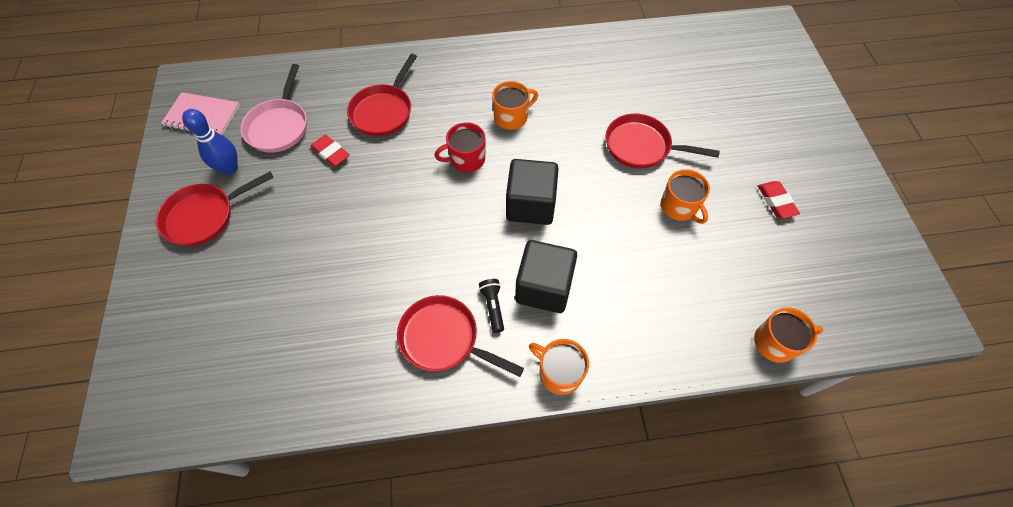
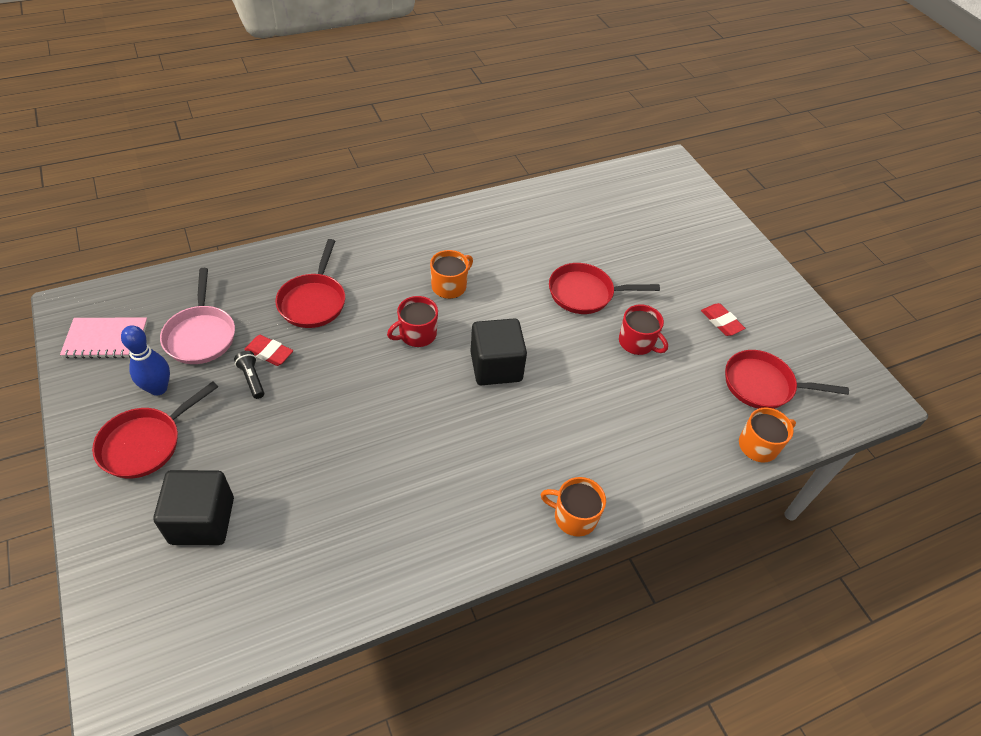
camera: 20 degrees left, 10 degrees down
(444, 339) = (451, 511): red pan -> red pan (763, 385)
(493, 307) = (490, 470): black flashlight -> black flashlight (252, 379)
(544, 287) = (534, 441): black cube -> black cube (202, 520)
(679, 207) = (637, 342): orange mug -> red mug

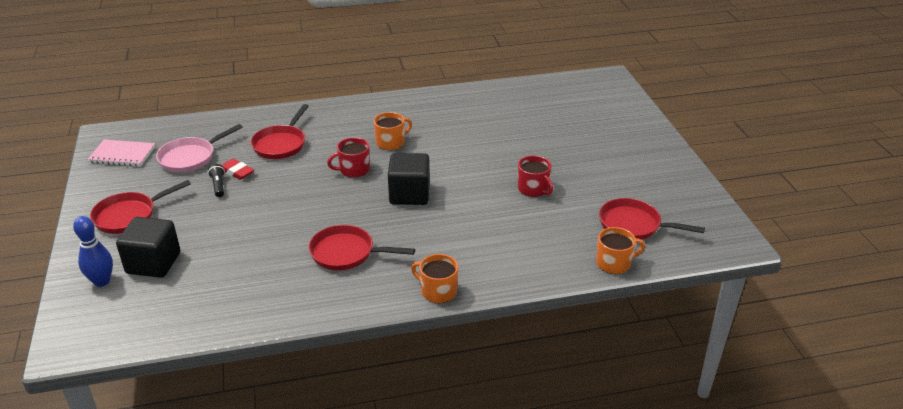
camera: 15 degrees right, 15 degrees down
(158, 388) = (149, 185): blue bowling pin -> blue bowling pin (102, 281)
(201, 335) = (190, 157): pink pan -> pink pan turned 45 degrees clockwise
(585, 293) = (501, 155): red pan -> red pan (346, 253)
(721, 322) = (613, 182): red eraser -> none

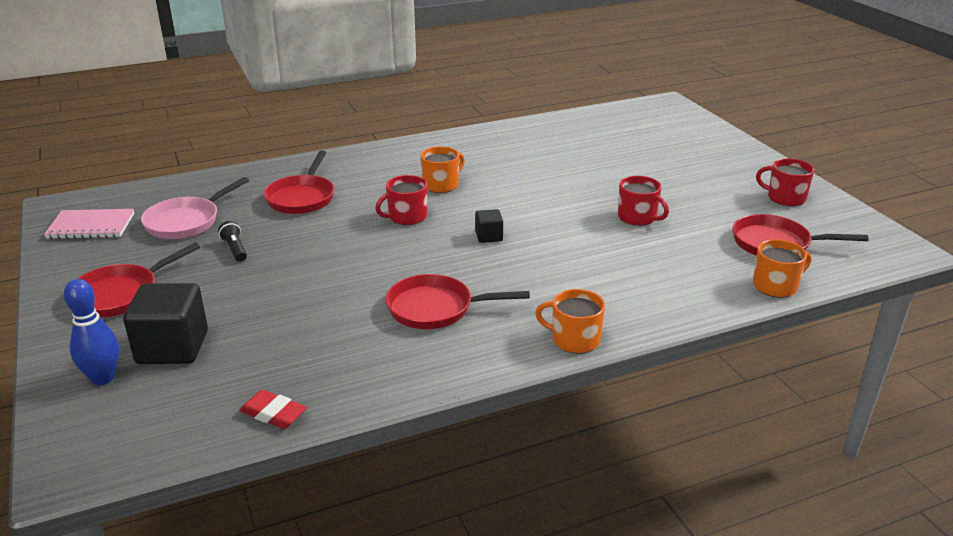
camera: 10 degrees left, 5 degrees down
(237, 172) = (254, 232): red eraser -> red eraser (273, 413)
(409, 194) = (489, 236): black cube -> black cube, size x0.50
(663, 182) = (785, 198): none -> red mug

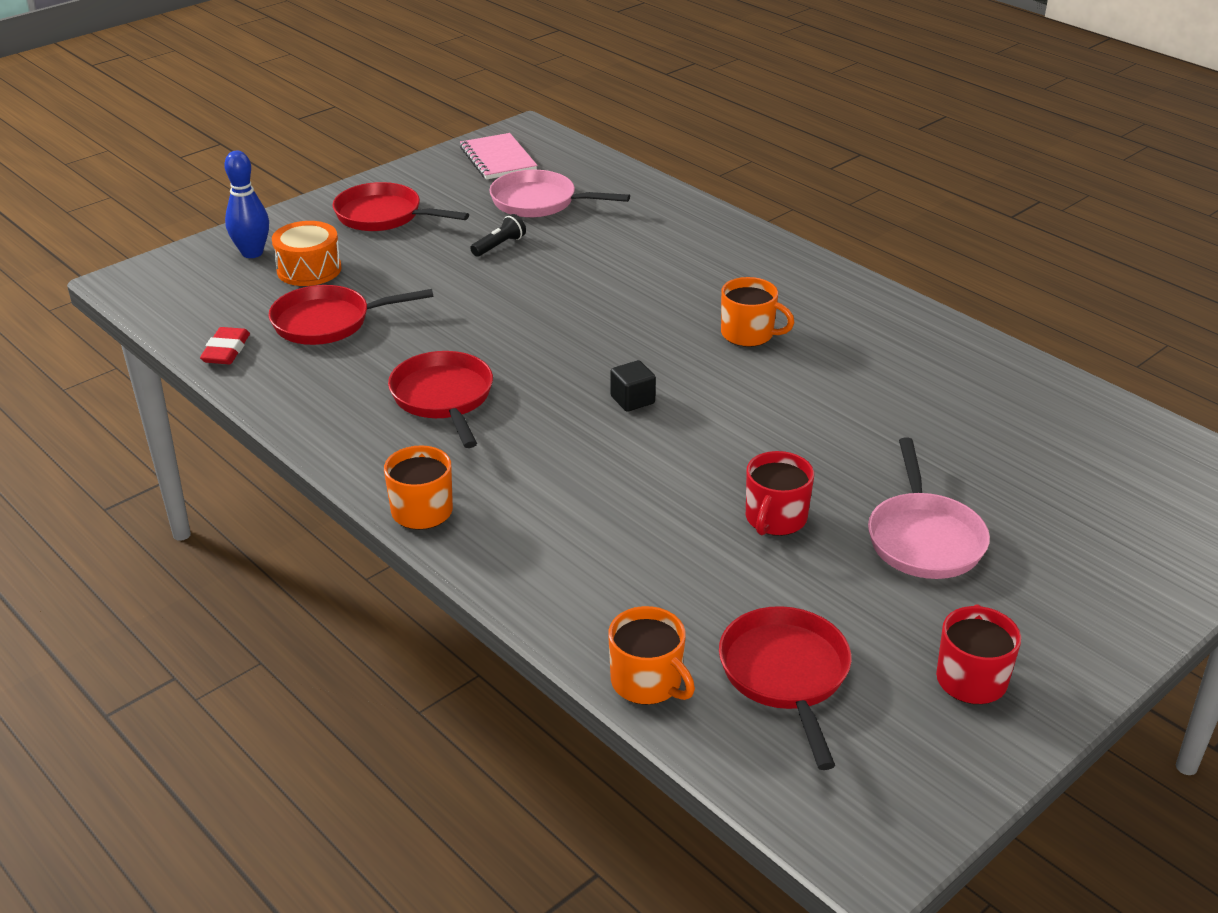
camera: 70 degrees right, 5 degrees up
(172, 347) = (309, 269): black cube -> orange drum
(302, 197) = (640, 250): red pan -> red pan (328, 322)
(406, 217) = (643, 329): red mug -> none
(671, 183) = (924, 538): none -> pink pan

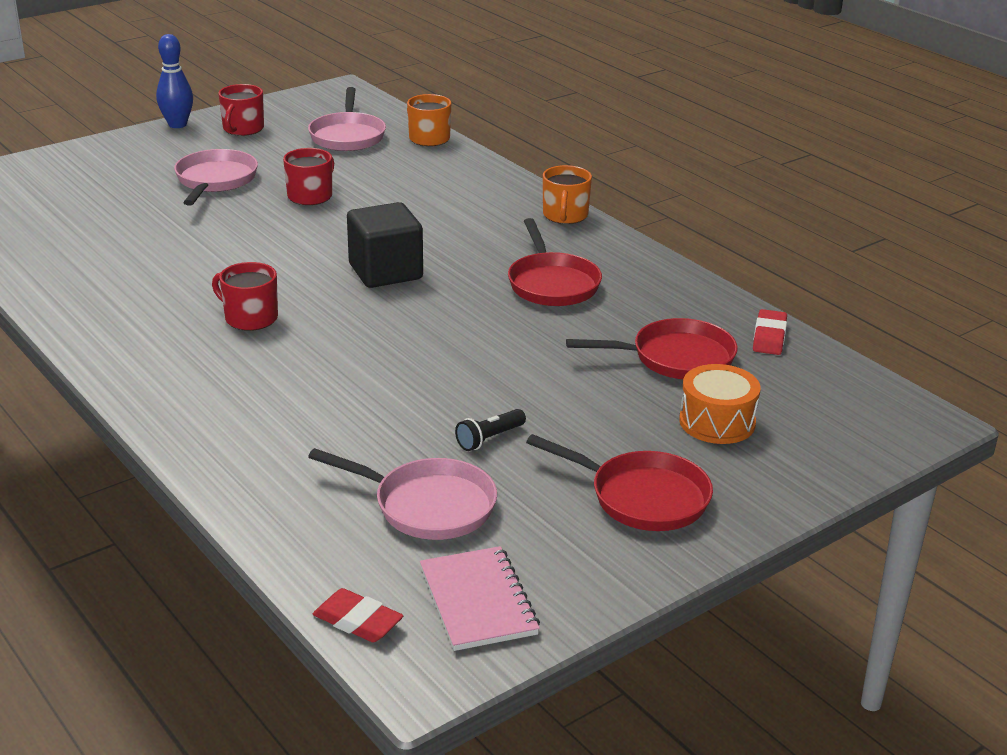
camera: 175 degrees left, 5 degrees down
(252, 253) = (796, 450): blue bowling pin -> blue bowling pin (177, 125)
(569, 147) = (358, 621): none -> red eraser
(632, 400) = (385, 272): black cube -> black cube, size x2.00
(748, 334) = (250, 318): orange mug -> red mug
(786, 675) = (347, 136): red pan -> pink pan

